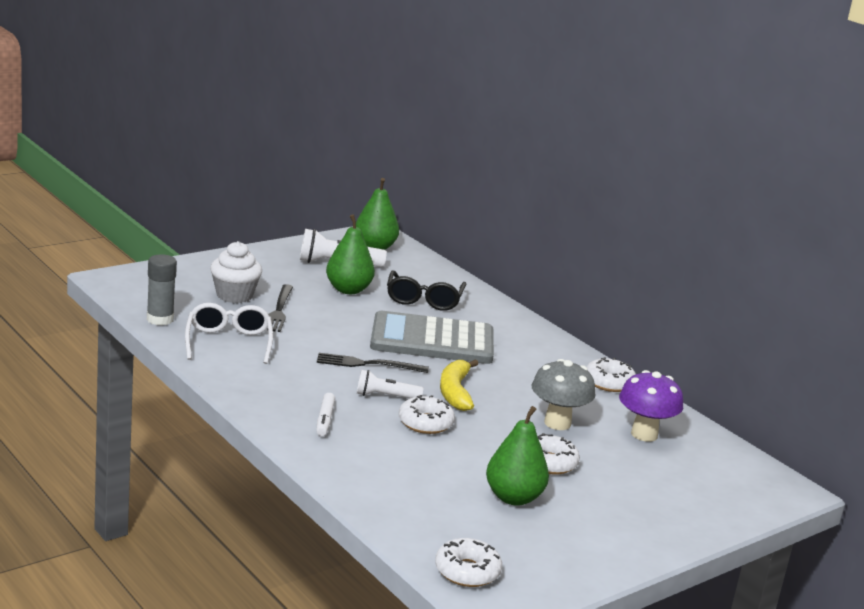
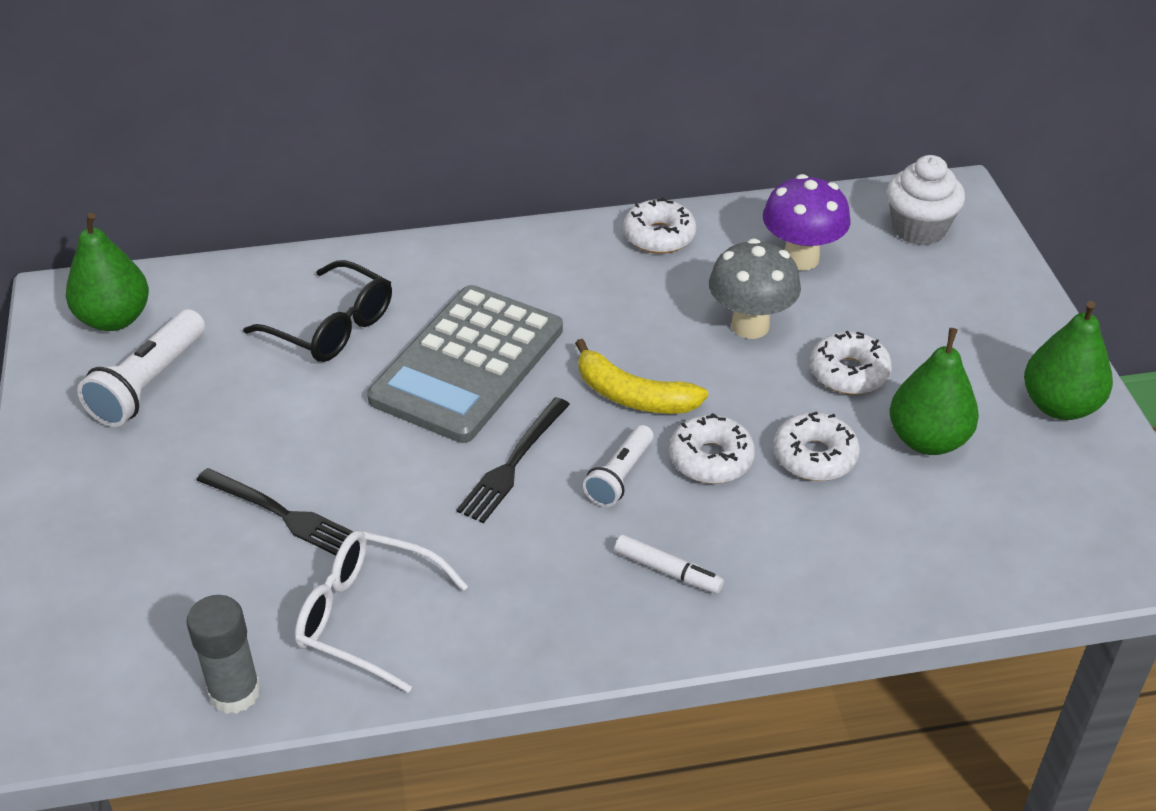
camera: 60 degrees left, 20 degrees up
(234, 295) = (195, 557): white cupcake -> white cupcake (918, 229)
(348, 290) = (252, 402): green pear -> green pear (1059, 406)
(467, 571) = (1094, 550): white donut -> white donut (814, 456)

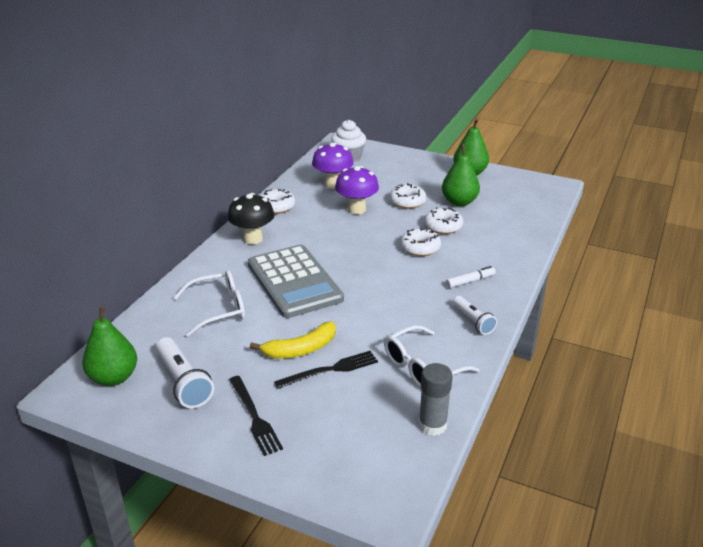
camera: 55 degrees left, 10 degrees down
(332, 327) = (219, 309): black glasses -> white glasses
(513, 463) = (370, 294): black fork -> black fork (254, 417)
(540, 262) = (253, 239): none -> black mushroom
(620, 476) = (407, 271): white flashlight -> white flashlight (473, 321)
(632, 396) = (364, 250): yellow banana -> yellow banana (300, 349)
(750, 326) = (356, 210): grey mushroom -> purple mushroom

